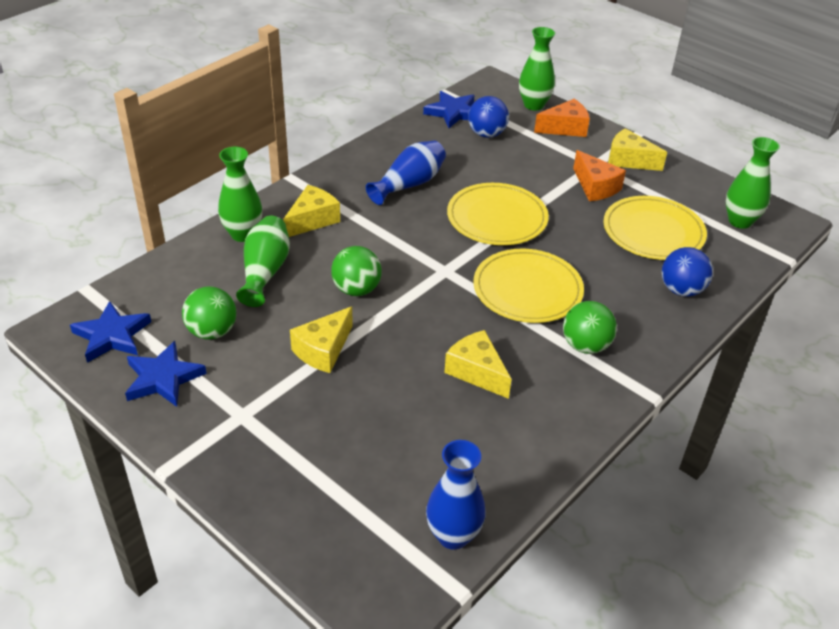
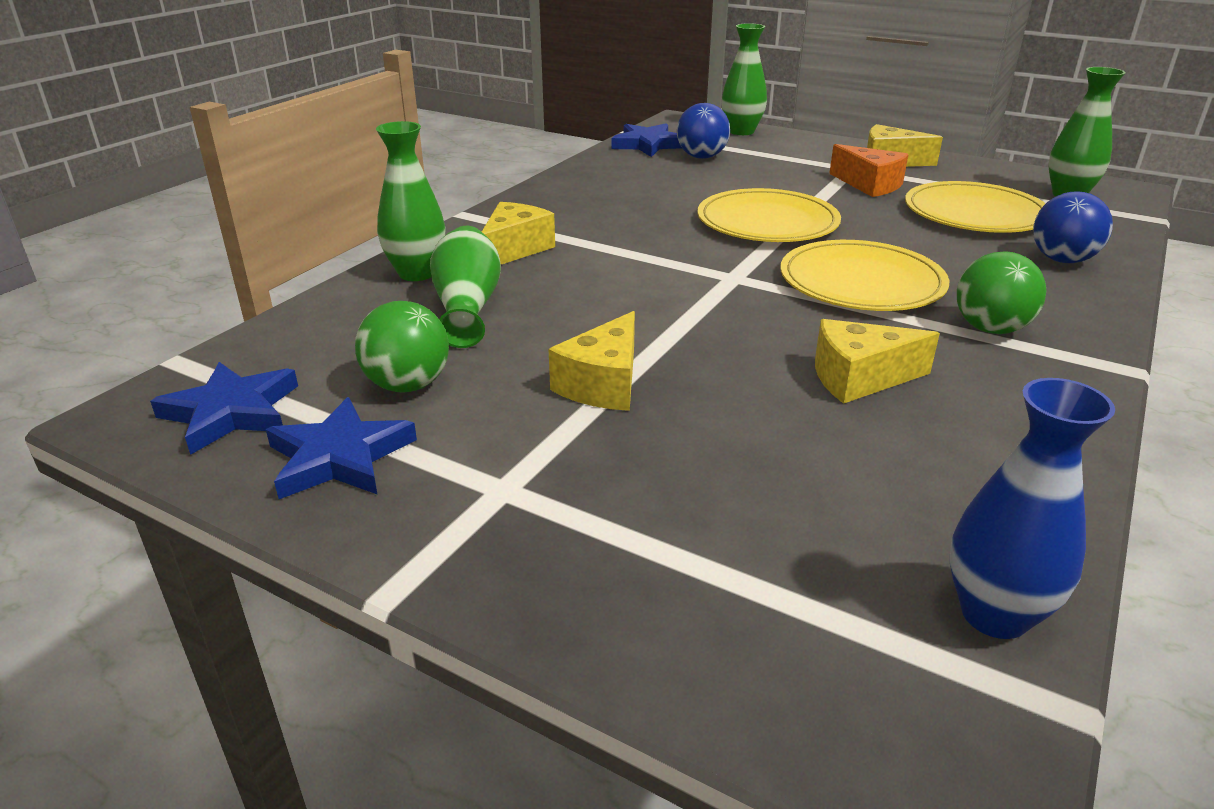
camera: 10 degrees left, 10 degrees down
(356, 289) = (617, 310): green ball -> none
(409, 184) = (630, 205): blue vase -> none
(477, 372) = (859, 378): yellow cheese -> yellow cheese turned 45 degrees counterclockwise
(565, 128) = (793, 145): orange cheese -> none

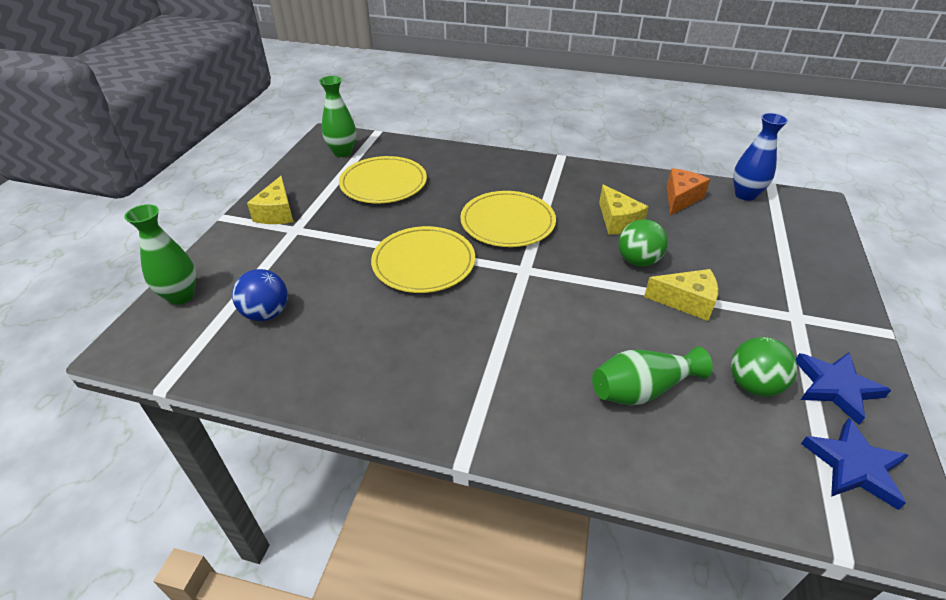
camera: 105 degrees left, 10 degrees up
(417, 273) = (607, 444): green vase -> none
(514, 249) = (530, 392): yellow cheese -> none
(648, 145) = (223, 358): blue star -> none
(869, 185) = (334, 221): orange cheese -> orange cheese (680, 198)
(990, 329) = (543, 186): green ball -> green ball (638, 261)
(1062, 260) = (447, 162): blue ball -> none

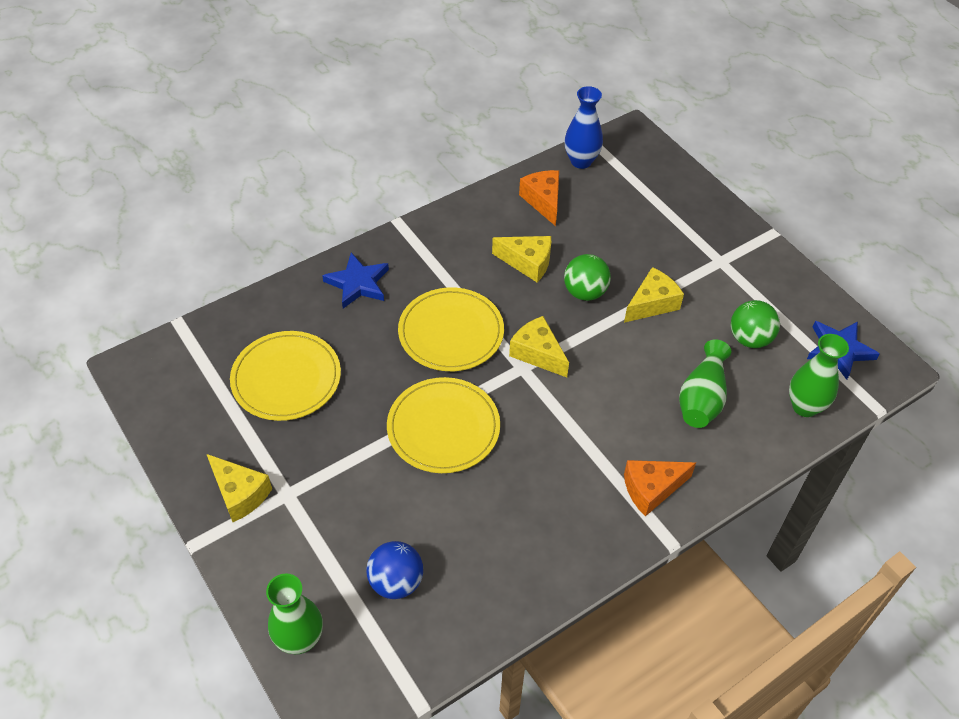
camera: 50 degrees left, 10 degrees up
(342, 152) = (185, 375): green vase -> green vase (804, 406)
(504, 411) = (651, 489): none -> orange cheese
(548, 269) = (537, 353): none -> yellow cheese
(835, 387) = (787, 302): blue star -> blue star (358, 283)

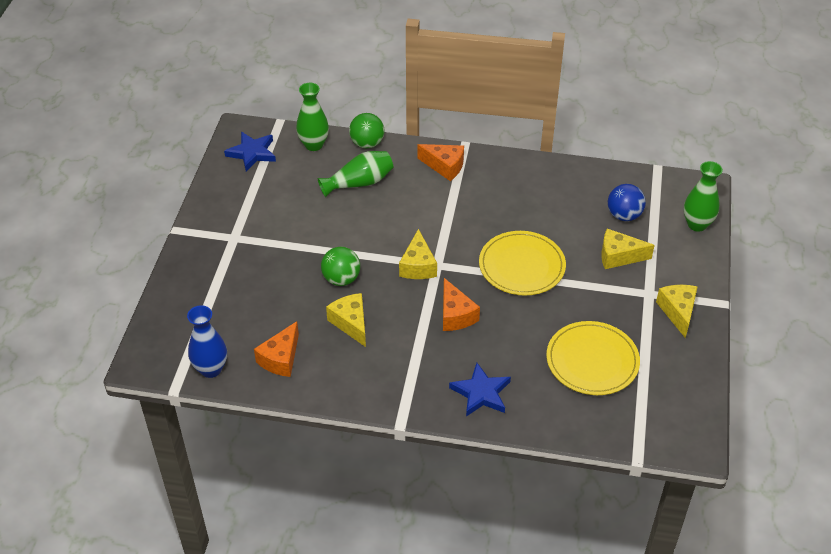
camera: 135 degrees left, 5 degrees down
(451, 332) = (455, 315): yellow plate -> orange cheese
(652, 304) = (312, 244): yellow cheese -> yellow cheese (619, 256)
(750, 339) = (288, 190): green ball -> green ball (367, 143)

